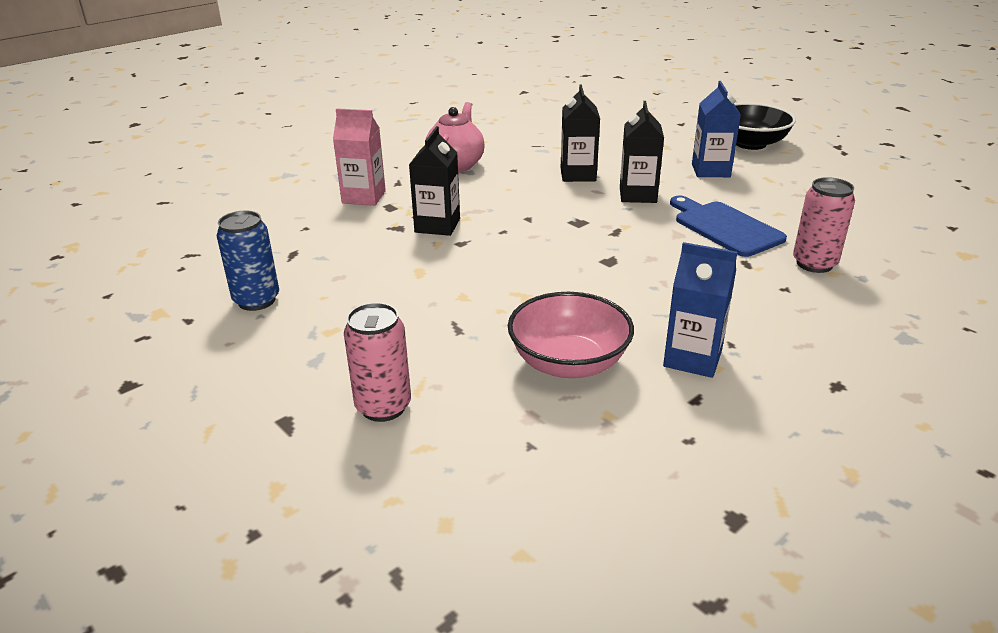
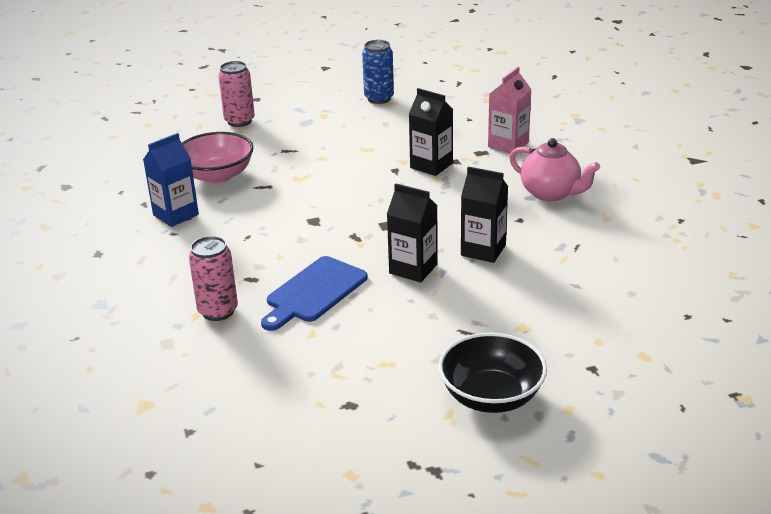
camera: 115 degrees right, 0 degrees up
(710, 170) = (435, 333): blue carton -> none
(725, 227) = (314, 292): blue cutting board -> blue cutting board turned 135 degrees clockwise

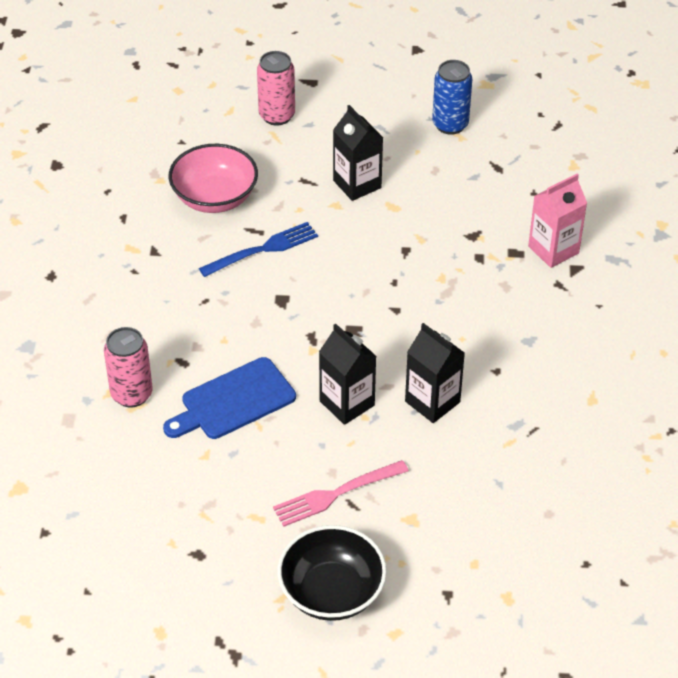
camera: 20 degrees right, 15 degrees up
(176, 215) = (148, 245): blue carton -> none
(278, 195) = (263, 249): none -> blue fork
(431, 165) = (448, 256): black carton -> black carton (357, 184)
(446, 328) = (336, 494): none -> pink fork
(551, 193) = (554, 343): pink teapot -> none

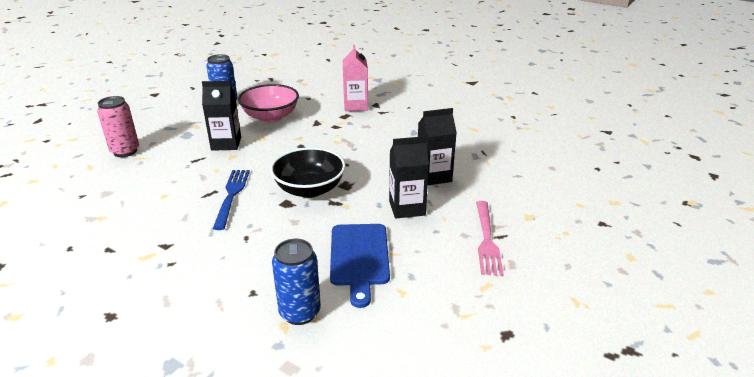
camera: 60 degrees left, 15 degrees down
(131, 394) = (300, 312): pink can -> blue can
(214, 198) = (156, 199): pink bowl -> pink bowl (270, 117)
(332, 592) = (580, 273): black bowl -> black bowl (309, 189)

